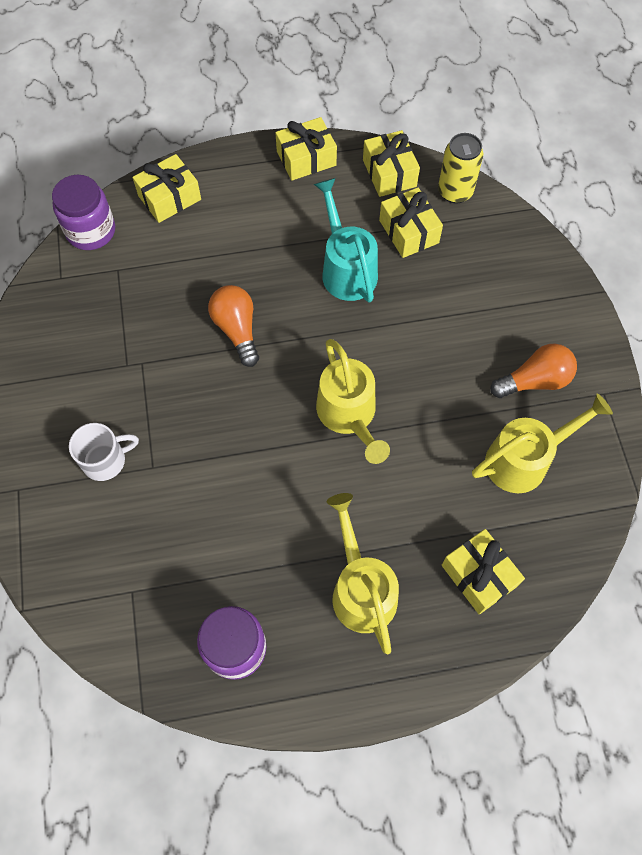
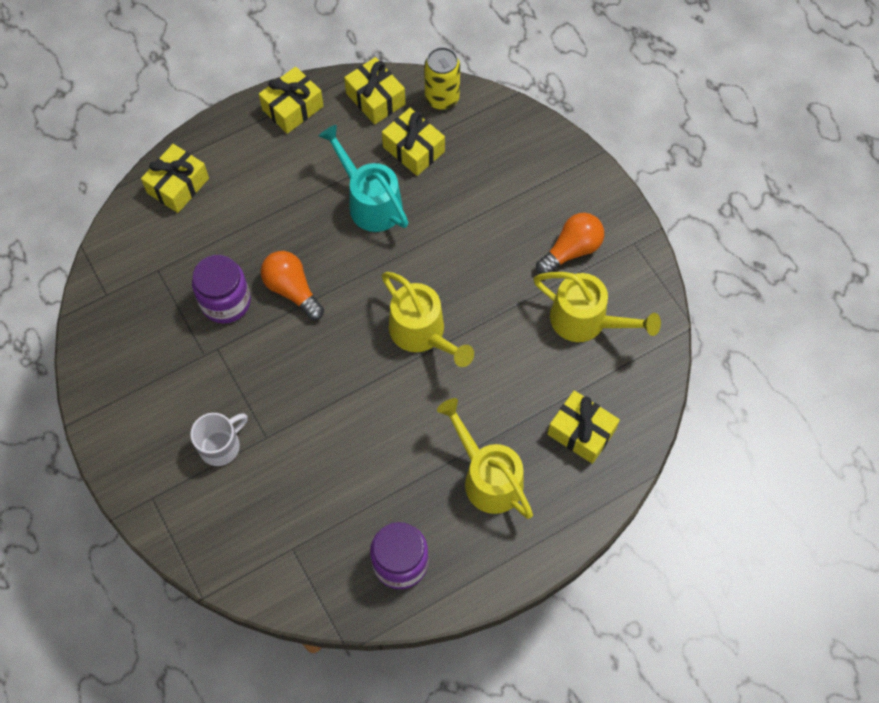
camera: 20 degrees left, 0 degrees up
(91, 231) = (116, 241): purple jar -> purple jar (225, 301)
(525, 459) = (586, 321): yellow watering can -> yellow watering can turned 75 degrees clockwise

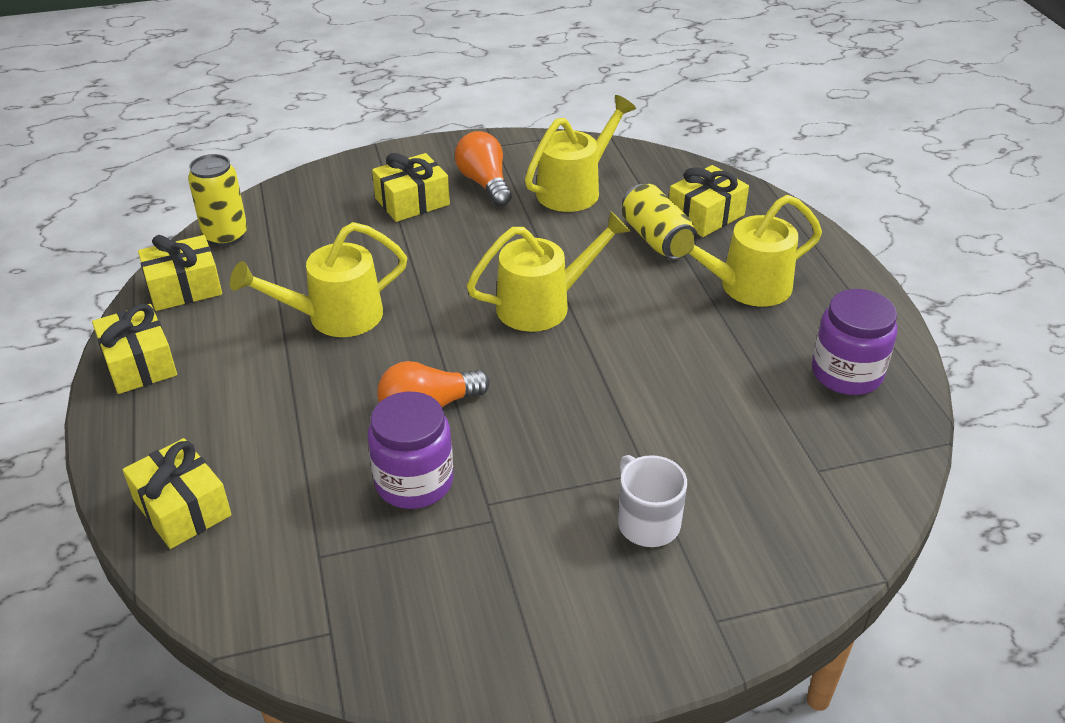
camera: 75 degrees left, 25 degrees down
(369, 201) = (333, 317): turquoise watering can -> yellow watering can
(413, 149) = (281, 269): yellow gift -> yellow gift (412, 201)
(533, 398) = (656, 239): none -> yellow can

